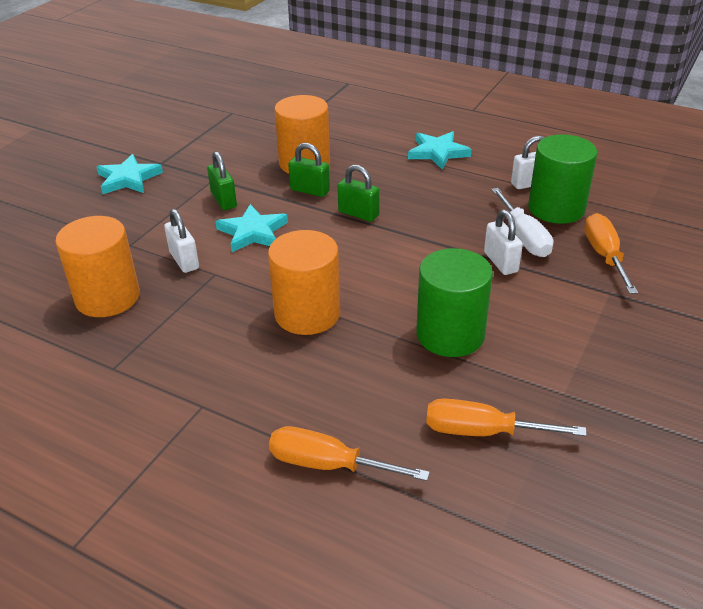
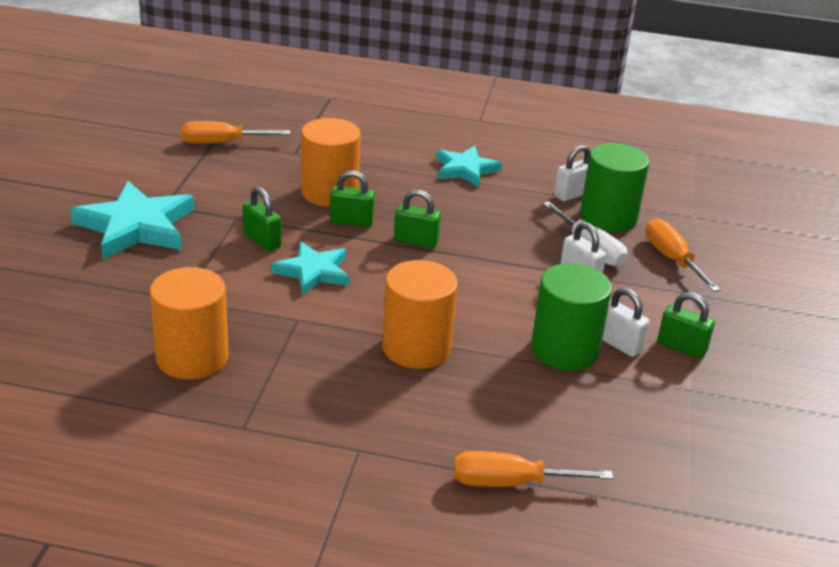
camera: 20 degrees left, 5 degrees down
(128, 179) = (136, 226): turquoise star -> turquoise star, size x1.60
(184, 260) = (255, 309): white padlock -> white padlock (618, 344)
(482, 431) = (634, 432): orange screwdriver -> orange screwdriver (222, 143)
(574, 348) = (681, 347): none -> green padlock

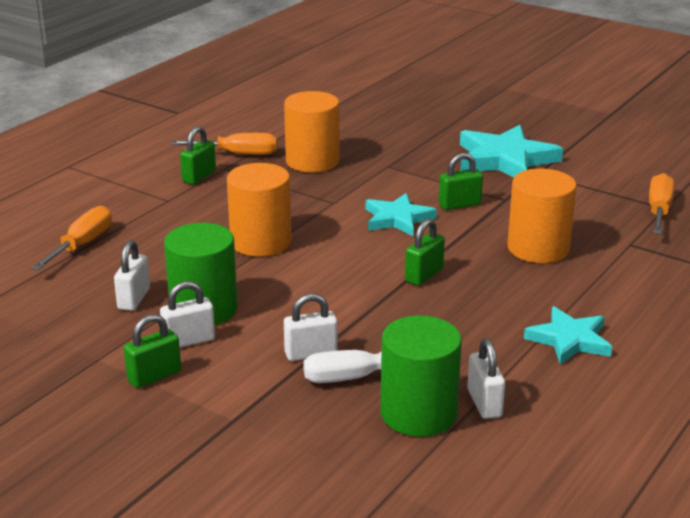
camera: 115 degrees right, 5 degrees down
(351, 221) = (476, 250): green padlock -> green padlock (199, 177)
(583, 400) = (134, 299): none -> white padlock
(672, 259) = (305, 431): orange screwdriver -> orange screwdriver (238, 154)

